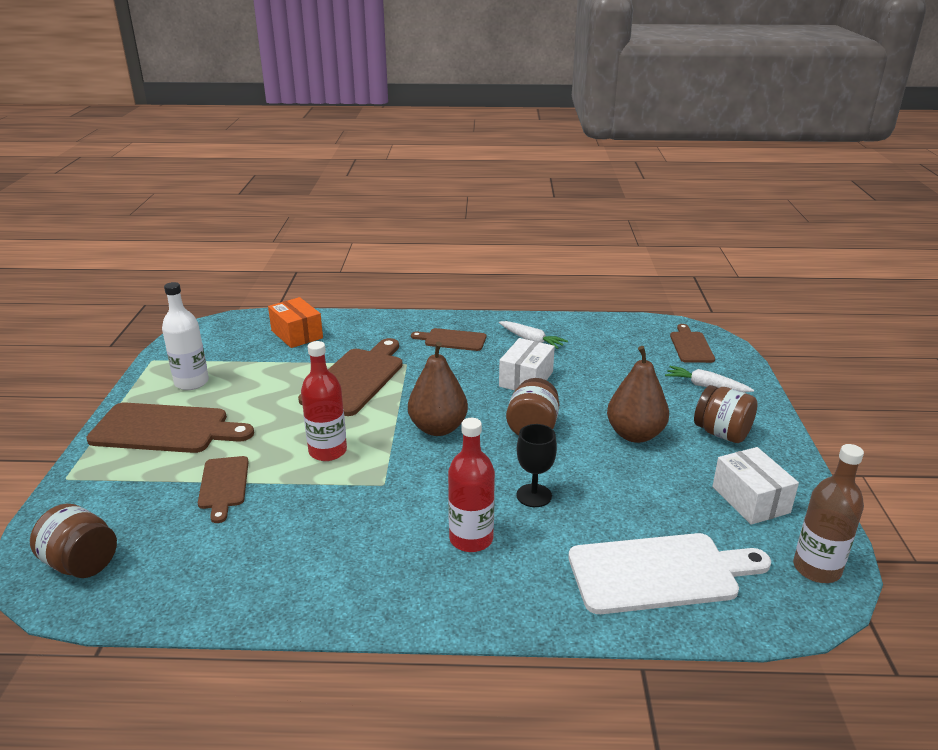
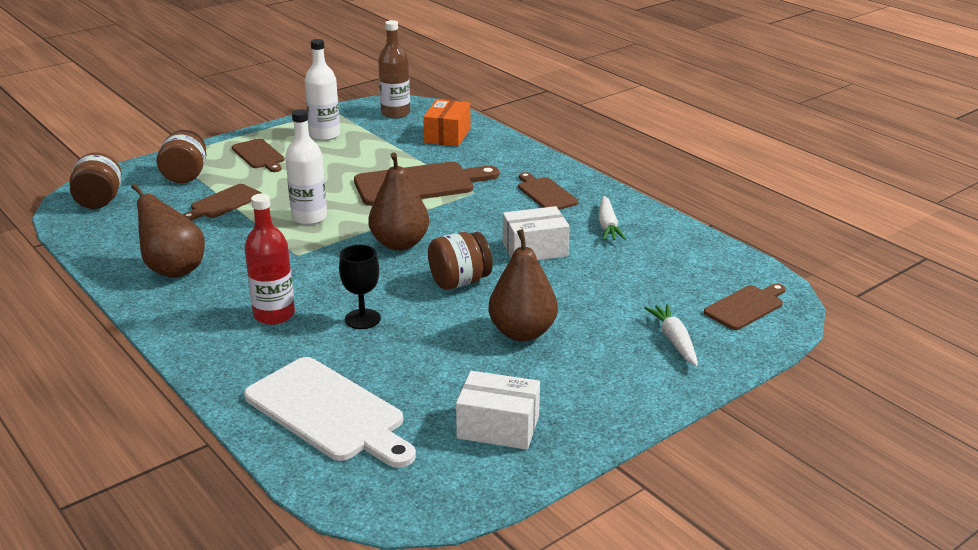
camera: 50 degrees right, 0 degrees up
(165, 429) = (259, 155): brown cutting board -> brown cutting board, size x0.57
(307, 567) = (173, 269): none -> brown pear
(328, 451) = (309, 217): red bottle -> white bottle
(721, 433) = (594, 377): brown jar -> brown jar (185, 175)
(750, 499) = (498, 427): white box -> white box turned 75 degrees clockwise
(816, 569) = (431, 494): brown bottle -> brown bottle (395, 113)

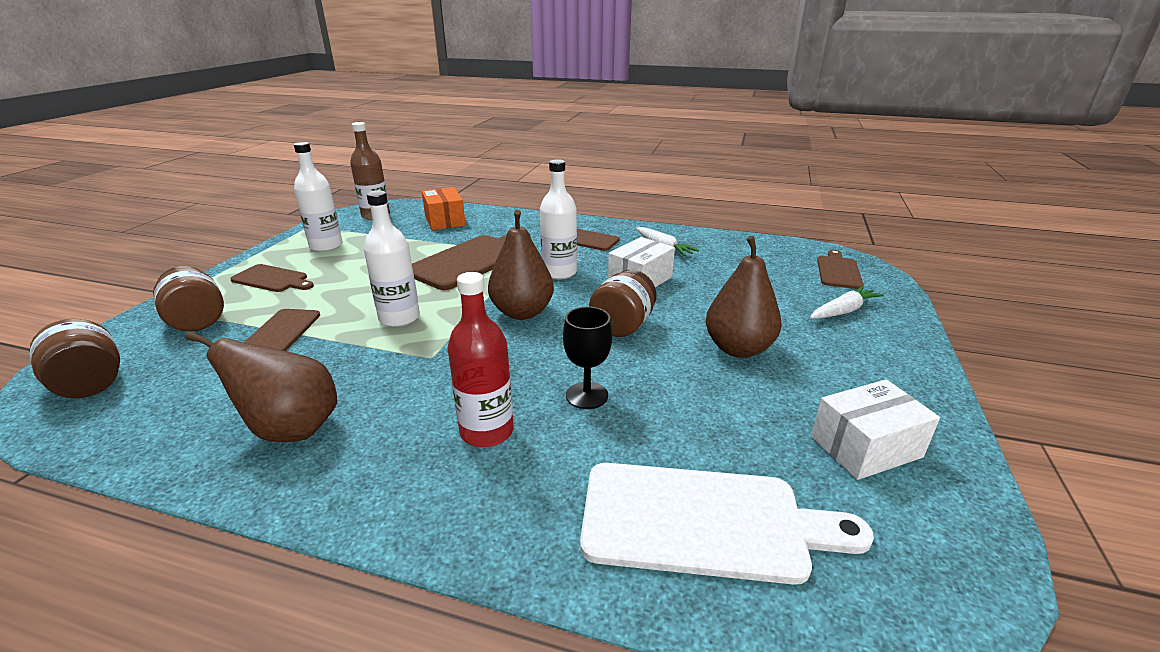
camera: 35 degrees left, 0 degrees up
(475, 219) = (559, 273): none -> white bottle
(674, 341) = (843, 311): white carrot -> white carrot turned 105 degrees clockwise

